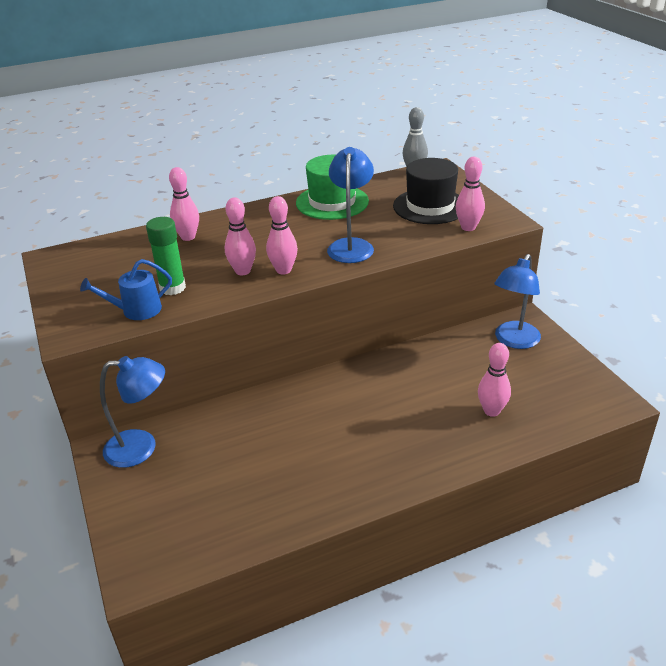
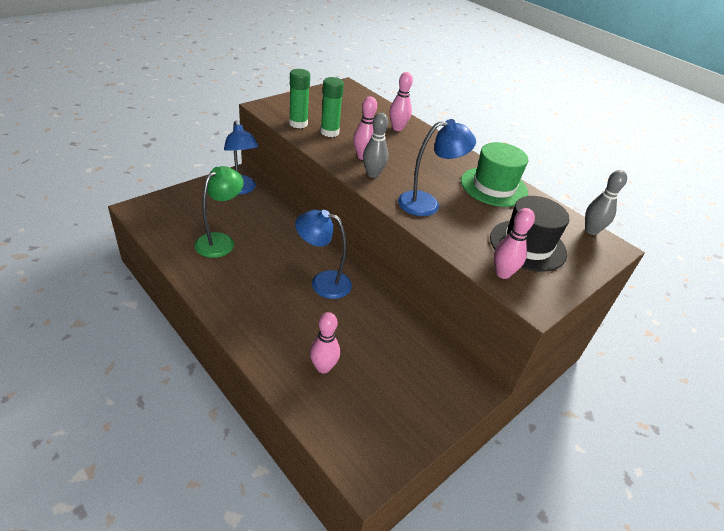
camera: 65 degrees right, 5 degrees up
(136, 310) = (298, 123): blue watering can -> green glue stick
(255, 478) = (220, 241): none -> green lamp
(283, 270) = (373, 174): pink bowling pin -> grey bowling pin
(513, 341) = (434, 380): blue lamp -> blue lamp (322, 282)

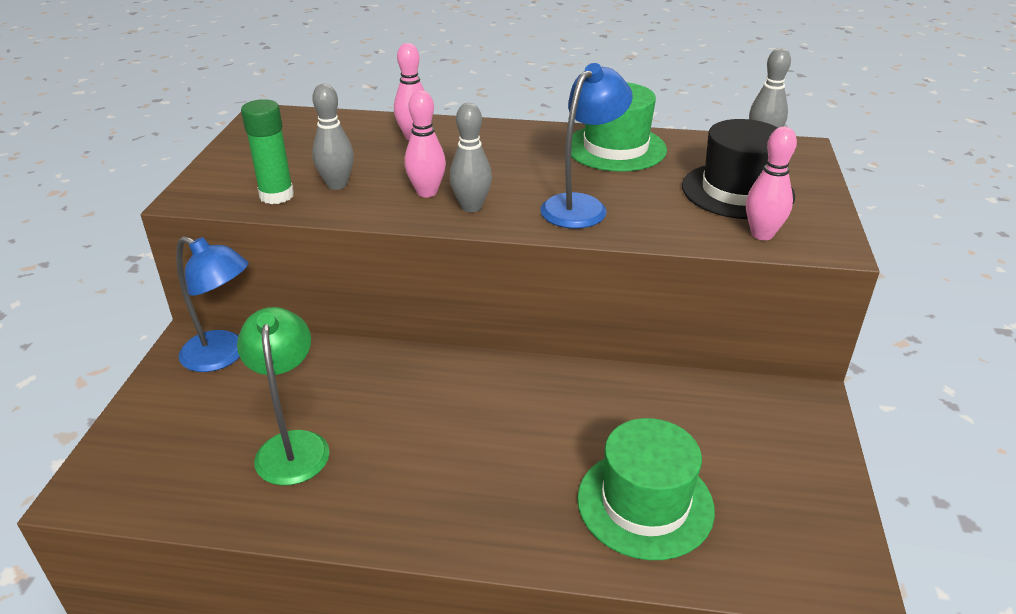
camera: 35 degrees left, 5 degrees down
(322, 282) = (505, 403): blue lamp -> none
(323, 367) = (645, 503): pink bowling pin -> green hat
(329, 132) = (337, 185): green glue stick -> grey bowling pin

